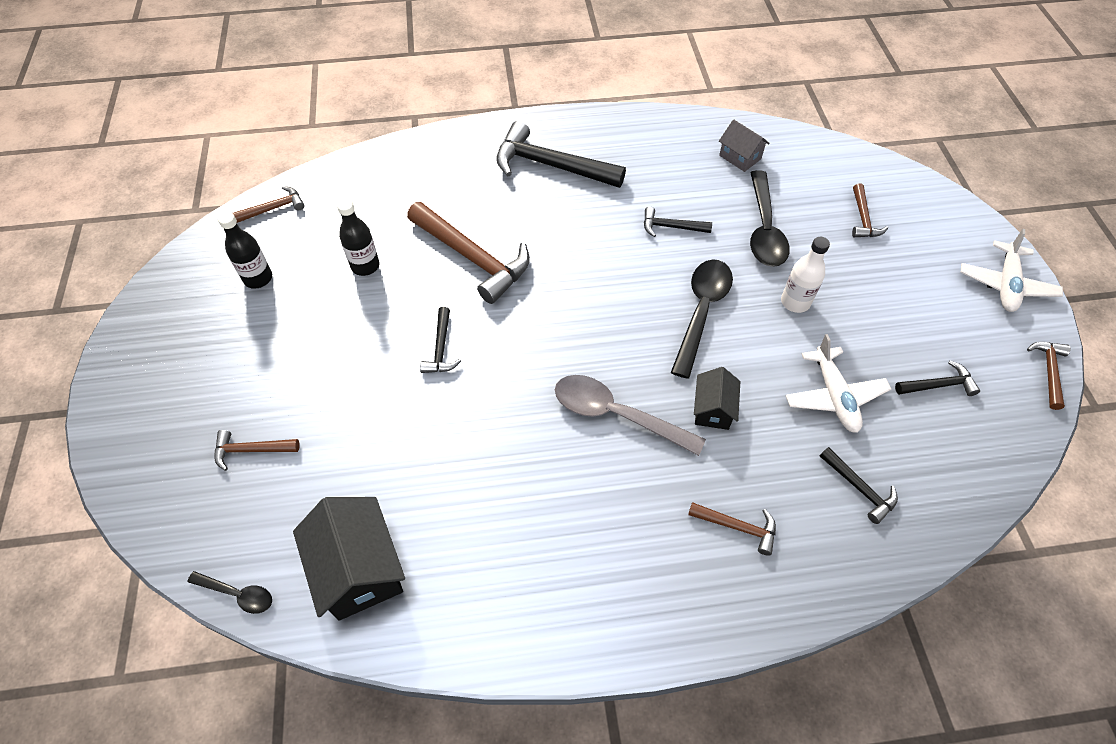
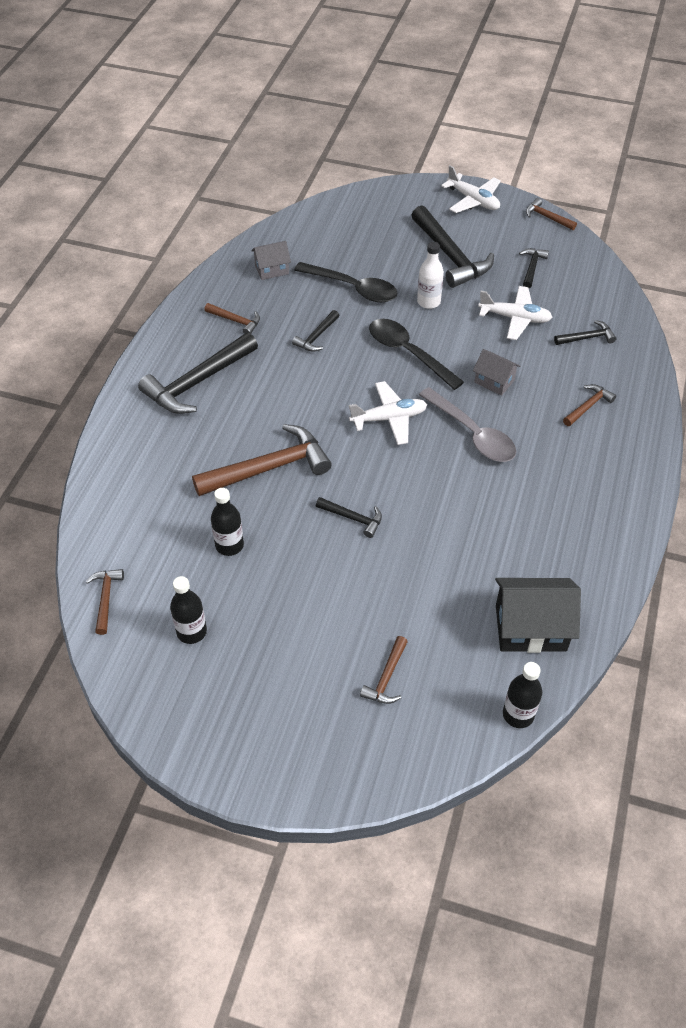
camera: 65 degrees left, 5 degrees down
(237, 594) = (518, 714): black spoon -> black bottle
(593, 329) = (389, 418): none -> white plane
(616, 415) = (472, 434): grey spoon -> grey spoon turned 90 degrees counterclockwise
(713, 409) = (494, 381): black house -> grey house
(863, 219) = (376, 235): brown hammer -> brown hammer (236, 321)
(888, 296) = (450, 256): none -> black hammer

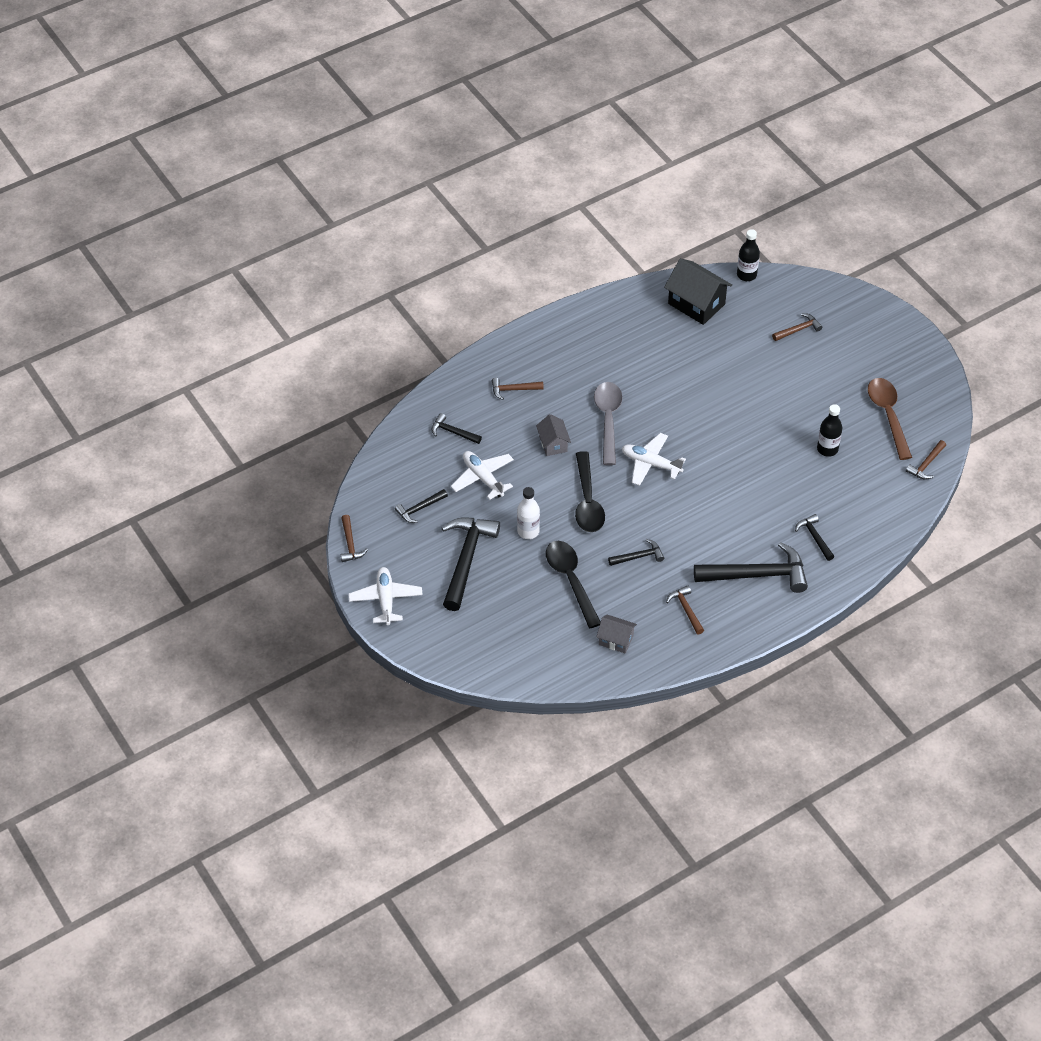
camera: 140 degrees left, 0 degrees up
(191, 632) = (888, 415): black bottle -> brown spoon
(269, 468) = (760, 481): brown hammer -> none
(353, 518) = (737, 418): black hammer -> black hammer (814, 537)

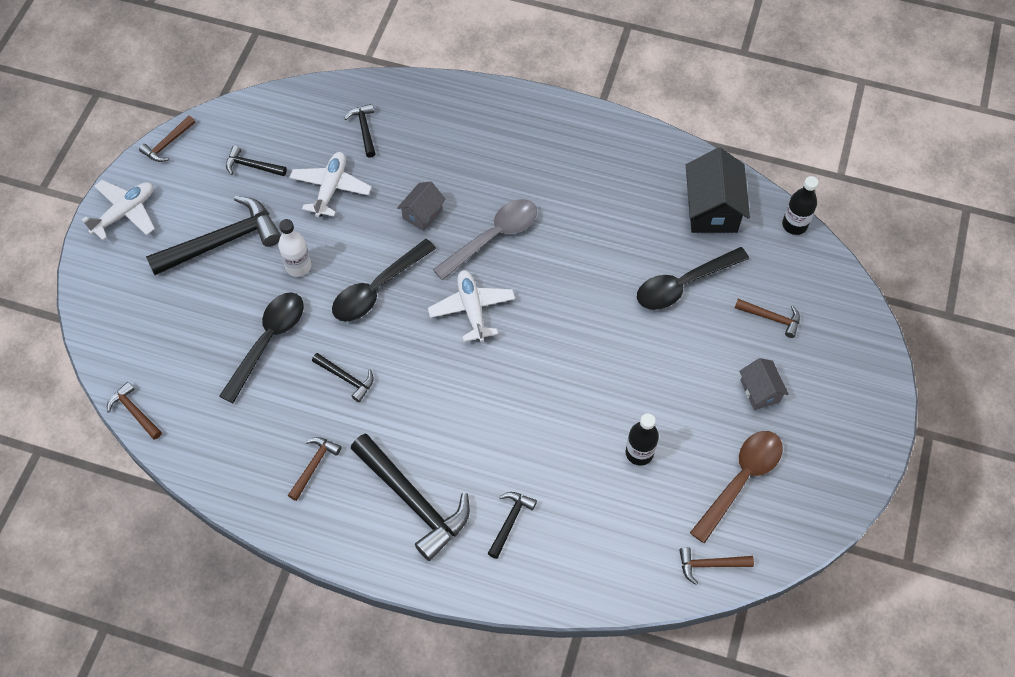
camera: 50 degrees right, 10 degrees up
(513, 390) = (458, 139): brown hammer -> brown hammer (134, 411)
(616, 640) = (225, 430): grey house -> grey house (760, 391)
(735, 353) = (683, 284): none -> black spoon

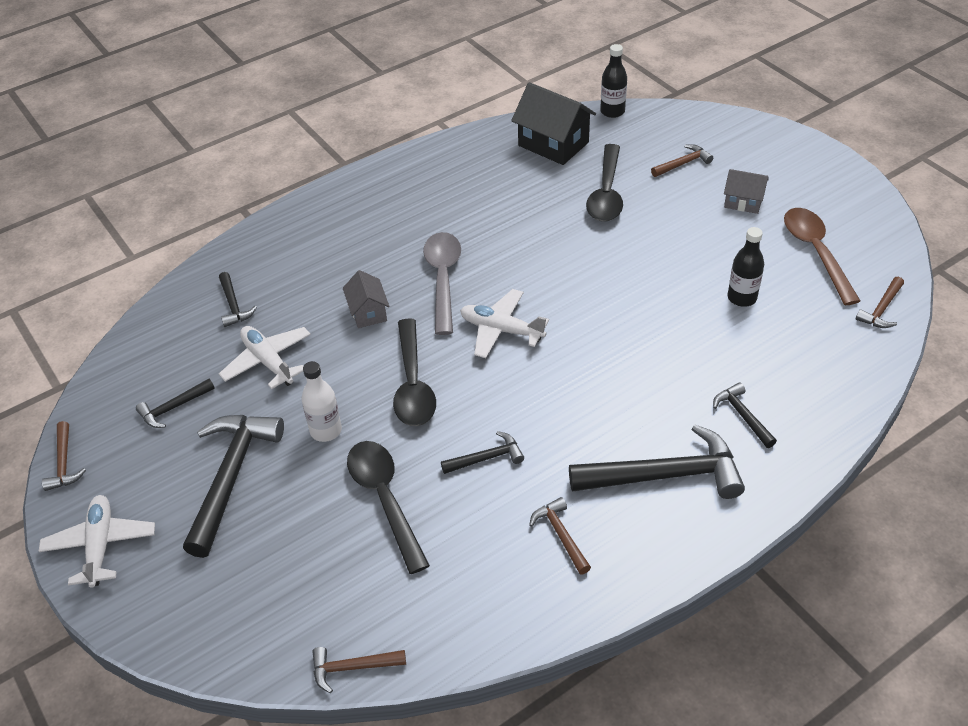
camera: 50 degrees left, 15 degrees down
(364, 129) = (234, 305): black hammer -> black hammer turned 135 degrees counterclockwise

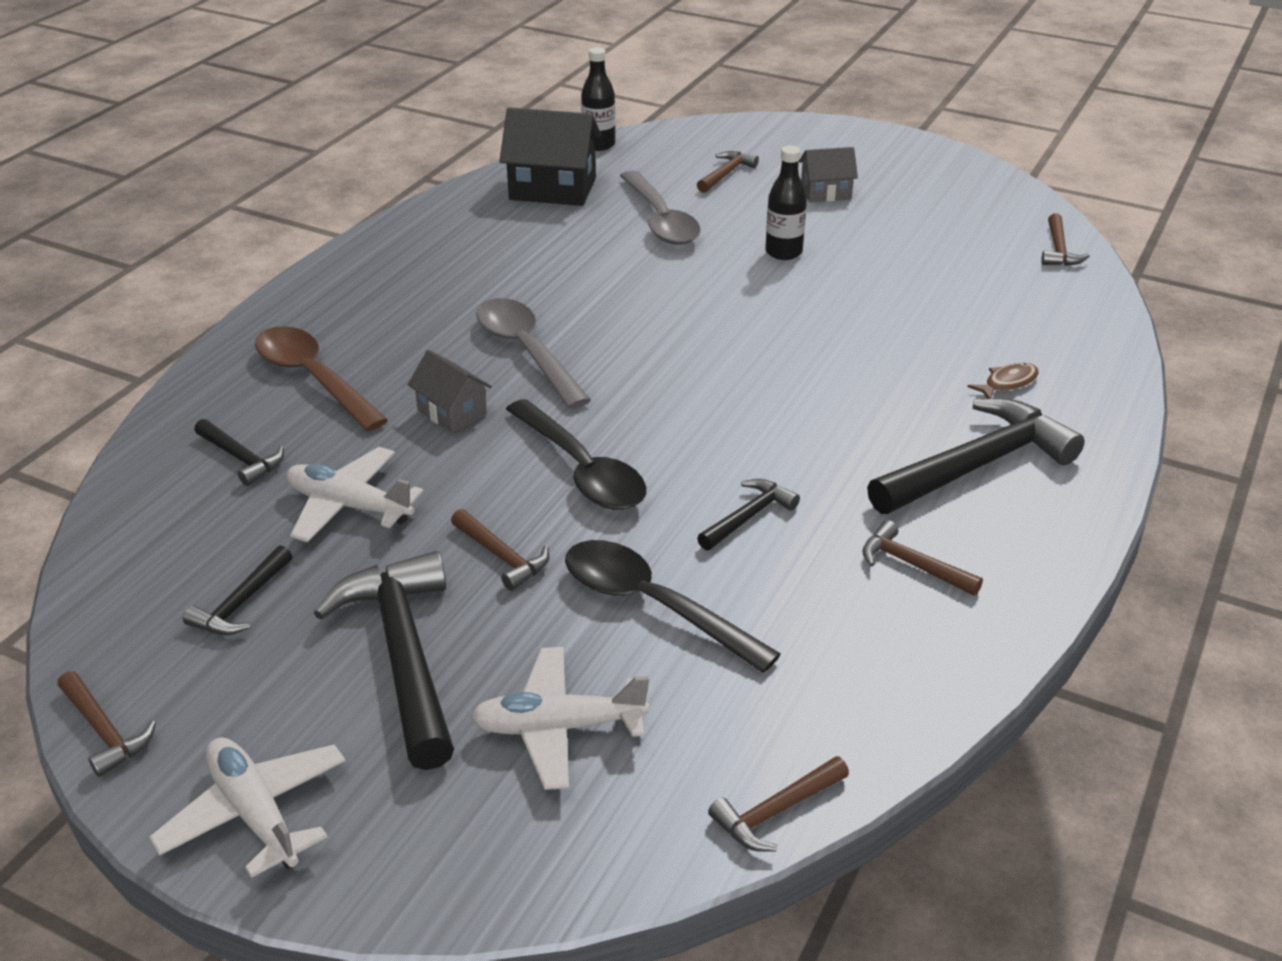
camera: 30 degrees left, 10 degrees down
(326, 430) = (502, 557): white bottle -> brown hammer
(501, 330) = (649, 382): white plane -> white plane (558, 728)
(606, 193) = (660, 220): black spoon -> grey spoon
(742, 298) = (905, 277): black bottle -> black bottle (783, 252)
(742, 415) = (1007, 383): black hammer -> brown fish
(816, 253) = (945, 218): brown spoon -> brown spoon (313, 378)

